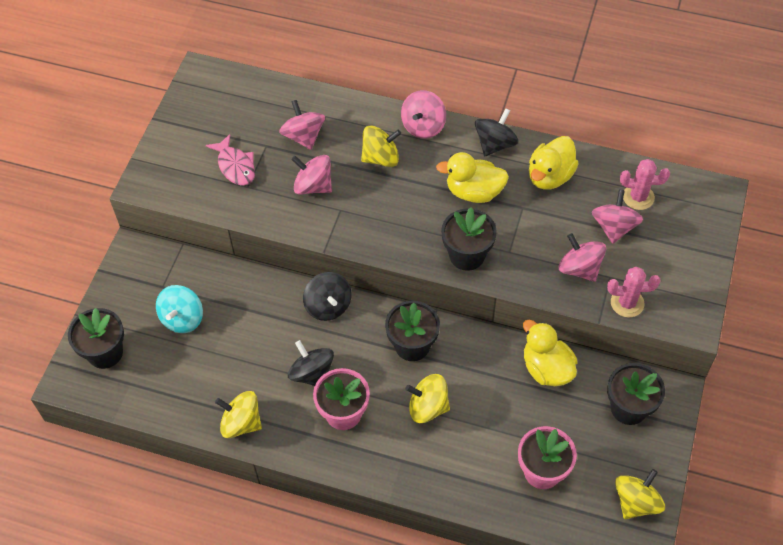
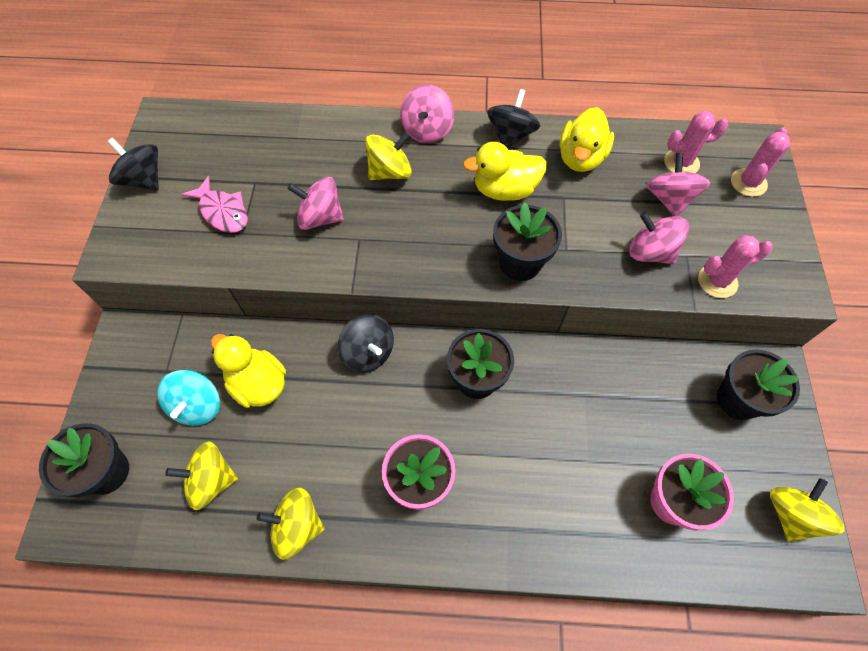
camera: 15 degrees left, 5 degrees up
(303, 136) = (296, 164): pink spinning top -> none
(312, 374) = (369, 440): black spinning top -> black spinning top (143, 180)
(428, 407) = (516, 451): yellow spinning top -> yellow spinning top (211, 481)
(546, 368) = (633, 373): yellow duck -> yellow duck (258, 384)
(691, 226) = (748, 183): none -> pink cactus

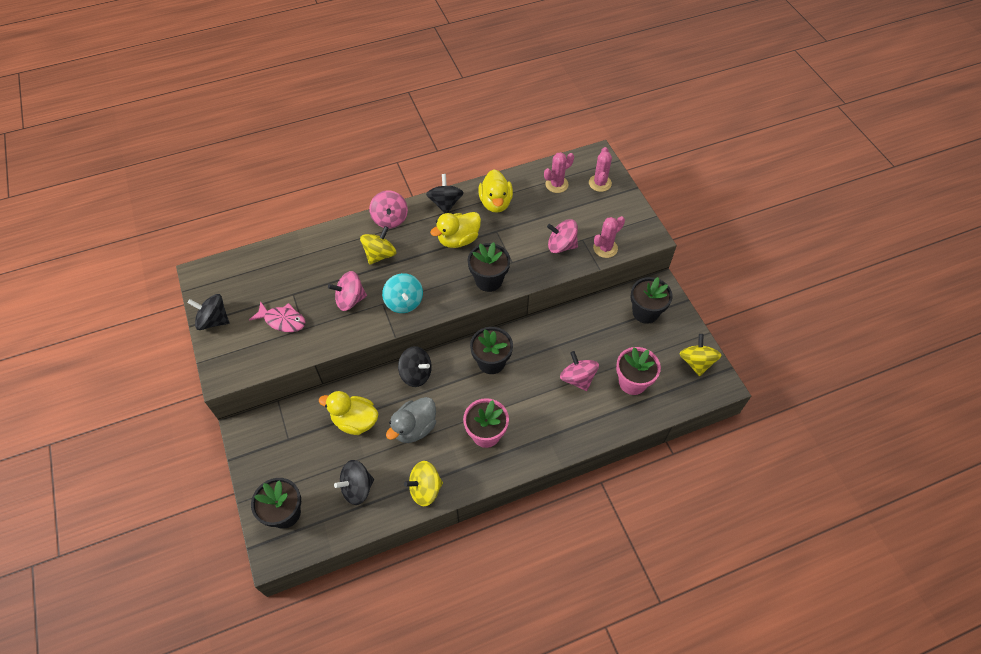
camera: 25 degrees left, 5 degrees down
(197, 406) = (322, 450): turquoise spinning top -> turquoise spinning top (404, 302)
(211, 481) = (357, 488): yellow spinning top -> black spinning top
(328, 429) = (414, 428): none -> grey duck
(669, 199) = (559, 210): pink spinning top -> pink spinning top (577, 378)

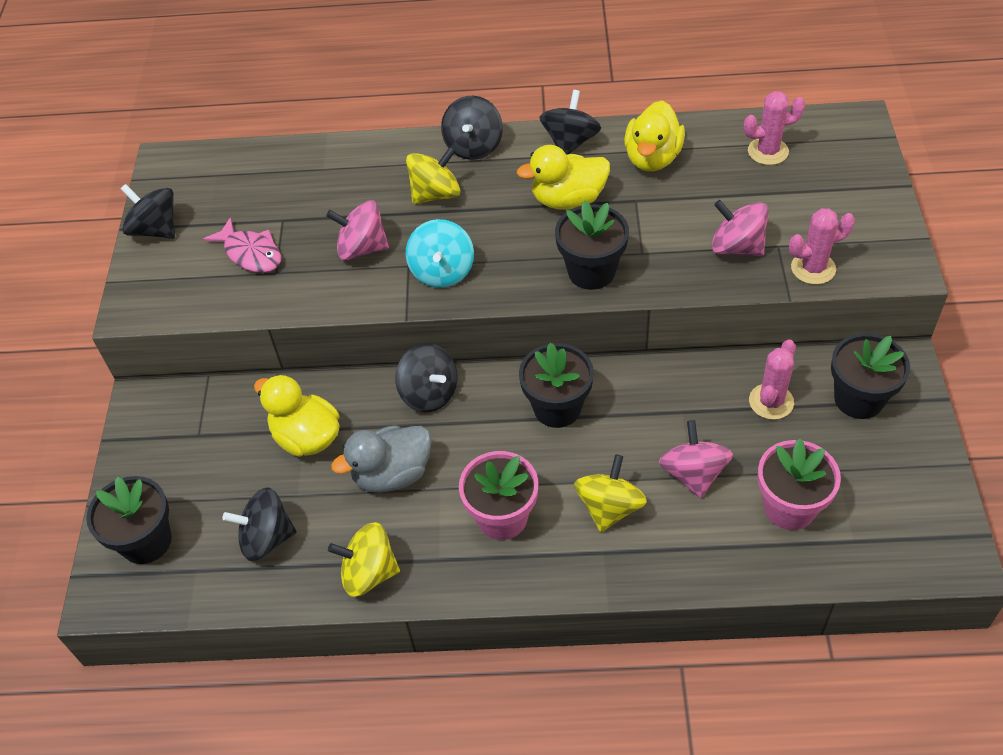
camera: 25 degrees right, 5 degrees down
(390, 219) = (473, 146): pink spinning top -> black spinning top
(600, 183) = (845, 165): pink cactus -> pink cactus (771, 401)
(696, 362) = (923, 507): yellow spinning top -> yellow spinning top (609, 507)

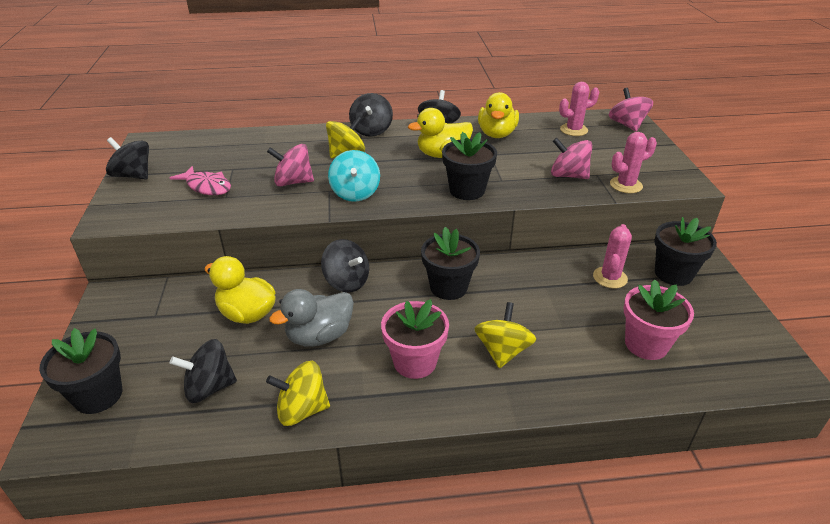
camera: 10 degrees left, 15 degrees down
(693, 474) = (564, 325): pink spinning top -> pink spinning top (627, 125)

